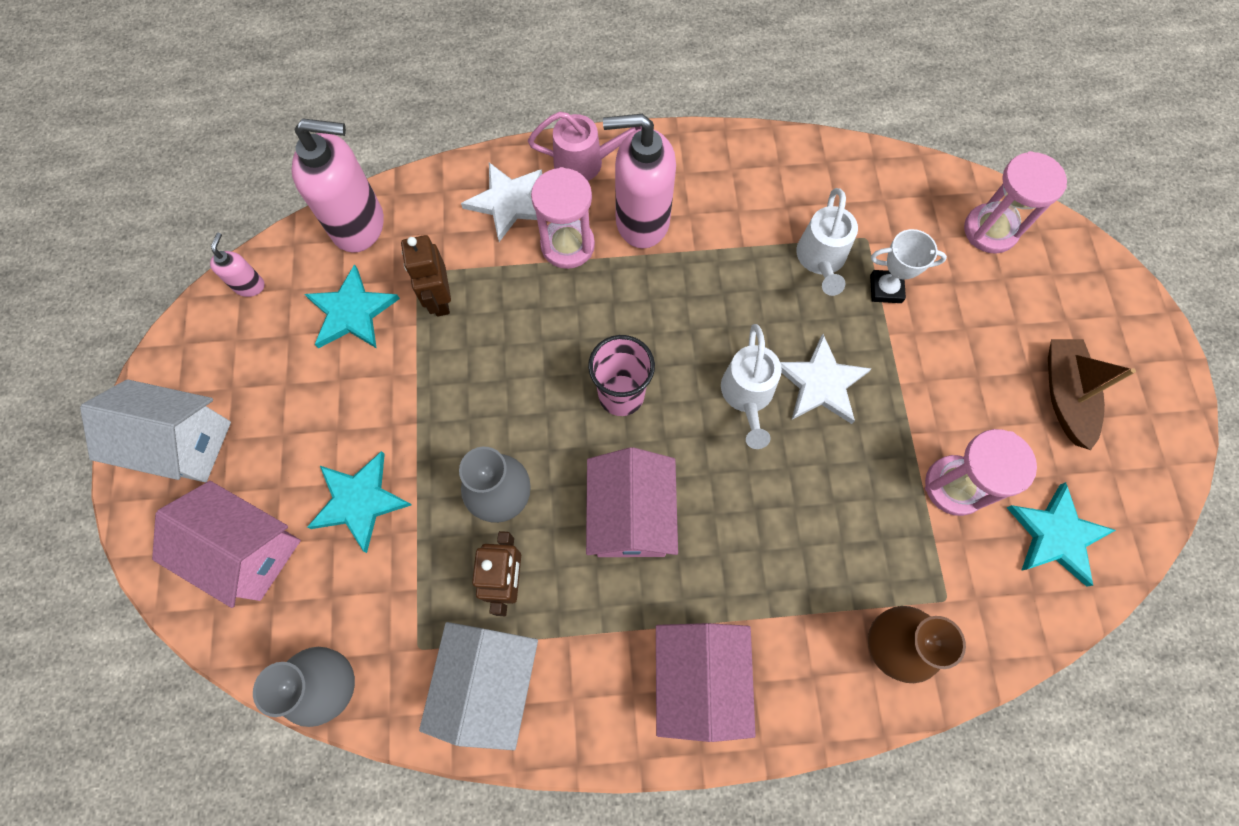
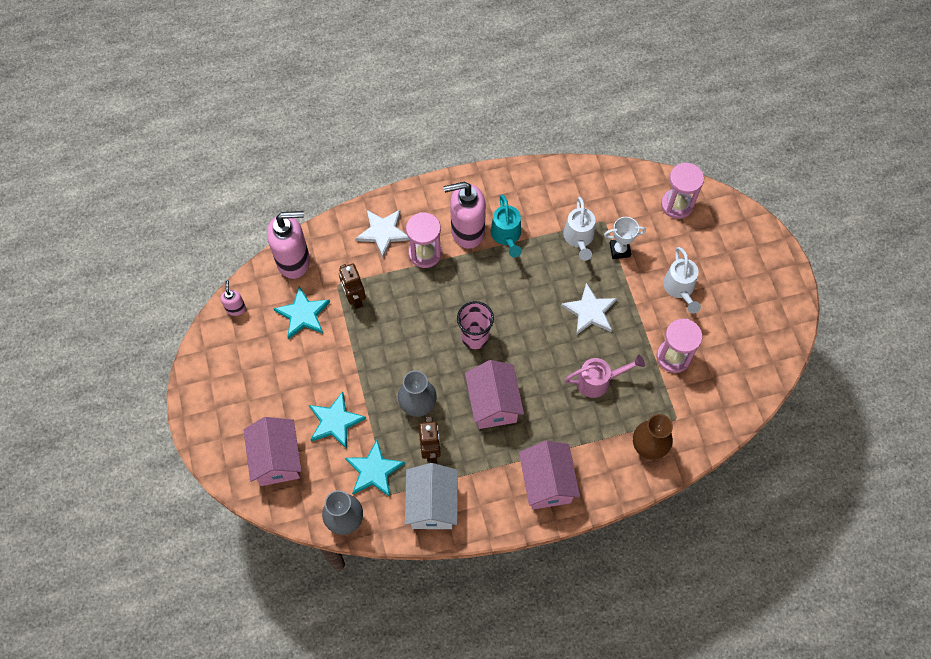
camera: 10 degrees left, 5 degrees down
(182, 443) = (221, 407): white house -> none
(247, 550) = (277, 459): pink house -> pink house turned 60 degrees clockwise
(586, 162) = (426, 200): pink watering can -> pink watering can (598, 381)
(704, 238) = (506, 236): none -> turquoise watering can
(747, 395) = (548, 325): white watering can -> white watering can (679, 289)
(1056, 535) = (733, 374): turquoise star -> turquoise star (374, 470)
(1064, 396) = (730, 296): brown boat -> none

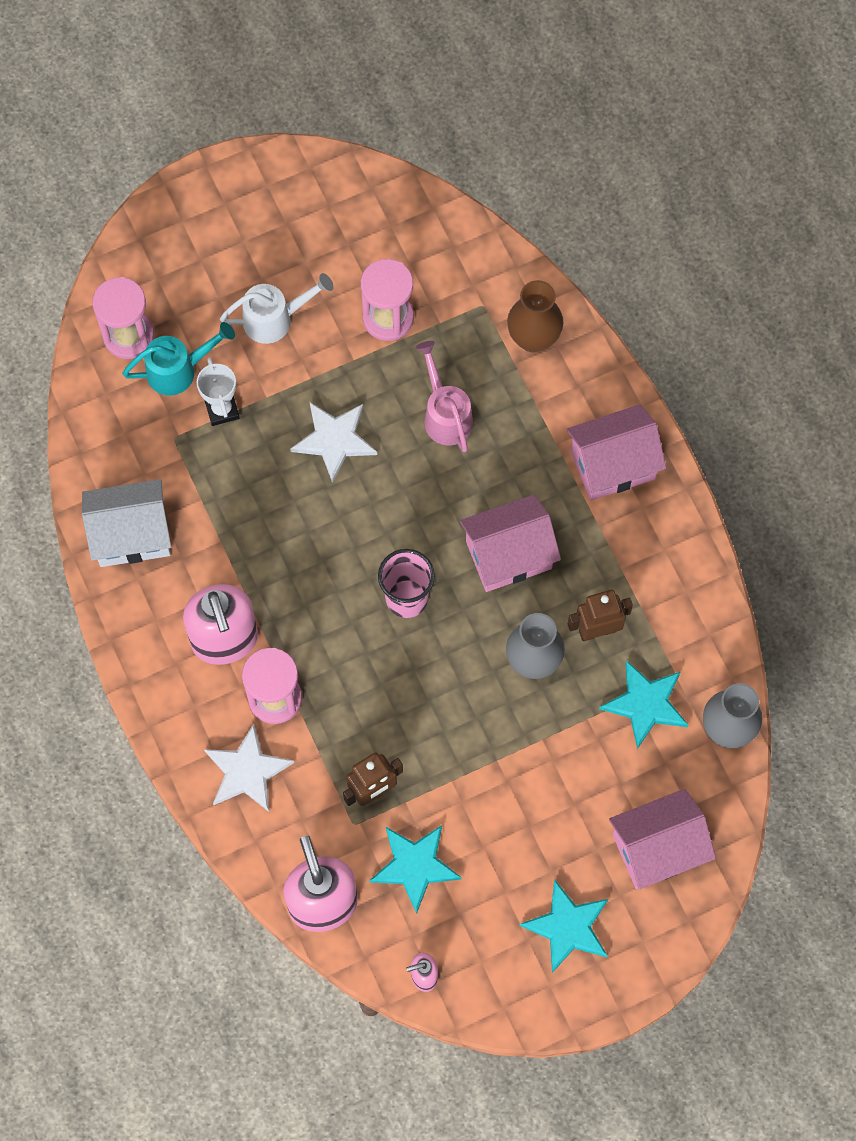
camera: 100 degrees left, 5 degrees up
(335, 421) = (582, 776): turquoise star -> turquoise star (568, 927)
(432, 504) = (678, 613): white house -> white house (131, 534)
(506, 236) = (223, 579): turquoise watering can -> turquoise watering can (178, 370)
(579, 238) = (211, 471): white watering can -> none

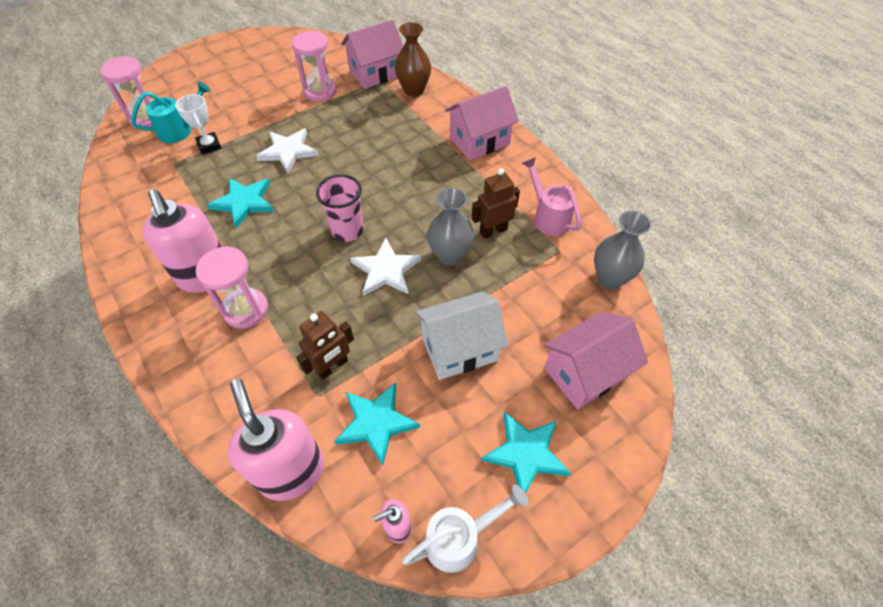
camera: 10 degrees left, 15 degrees down
(131, 534) = (136, 220): white house -> white house (459, 348)
(247, 771) = (221, 368): white star -> white star (386, 270)
(275, 319) = (246, 100): white watering can -> white watering can (459, 538)
(445, 415) = (363, 130): pink watering can -> pink watering can (548, 217)
(508, 554) = (418, 196): pink house -> pink house (375, 73)
(645, 704) = (542, 271): turquoise star -> turquoise star (244, 202)

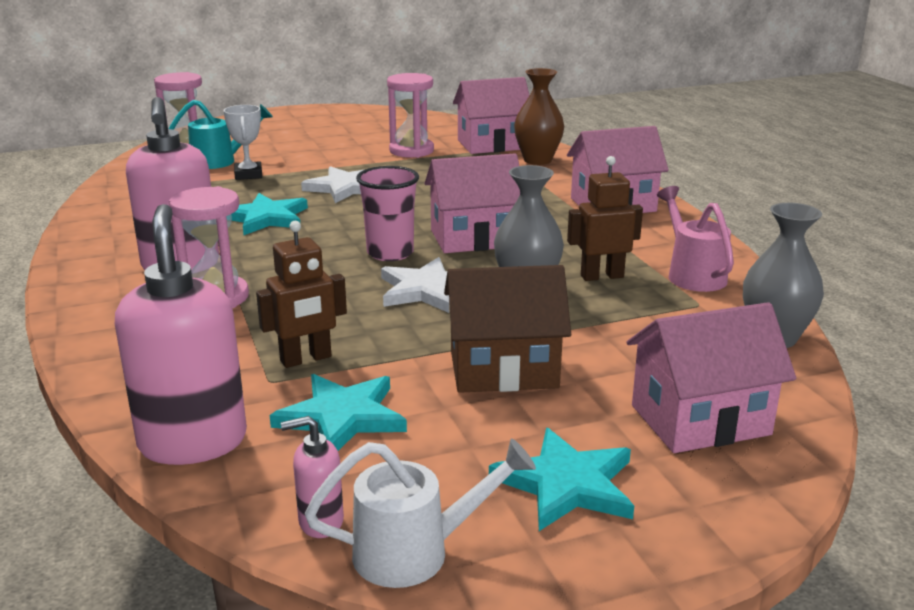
camera: 15 degrees right, 30 degrees down
(398, 201) = (473, 238): none -> pink house
(459, 348) = (503, 369): white house -> brown house

